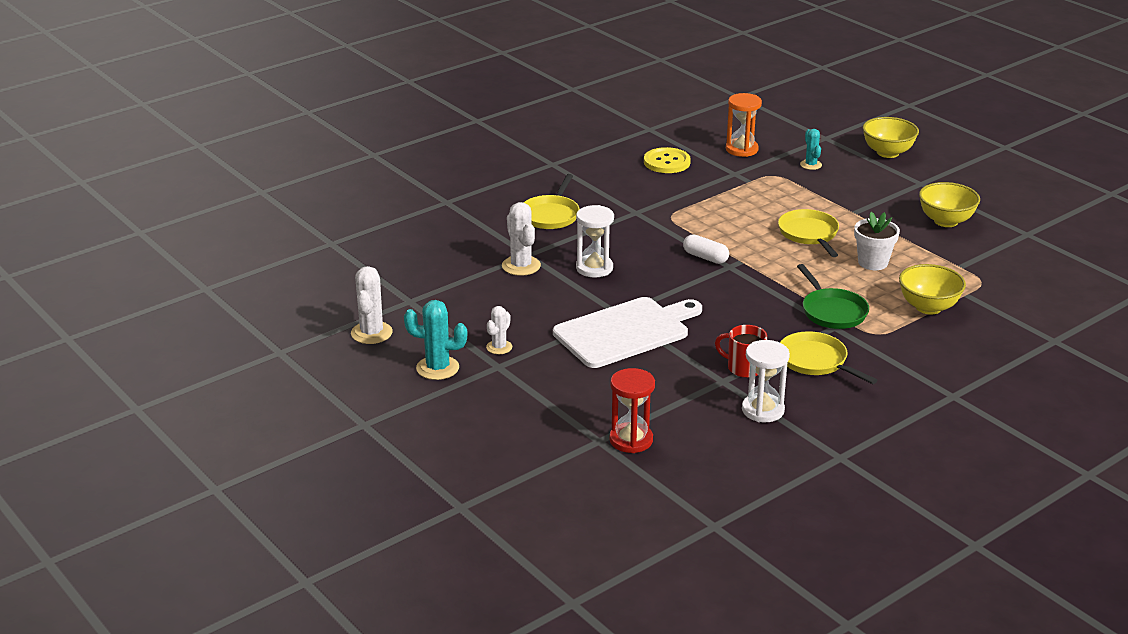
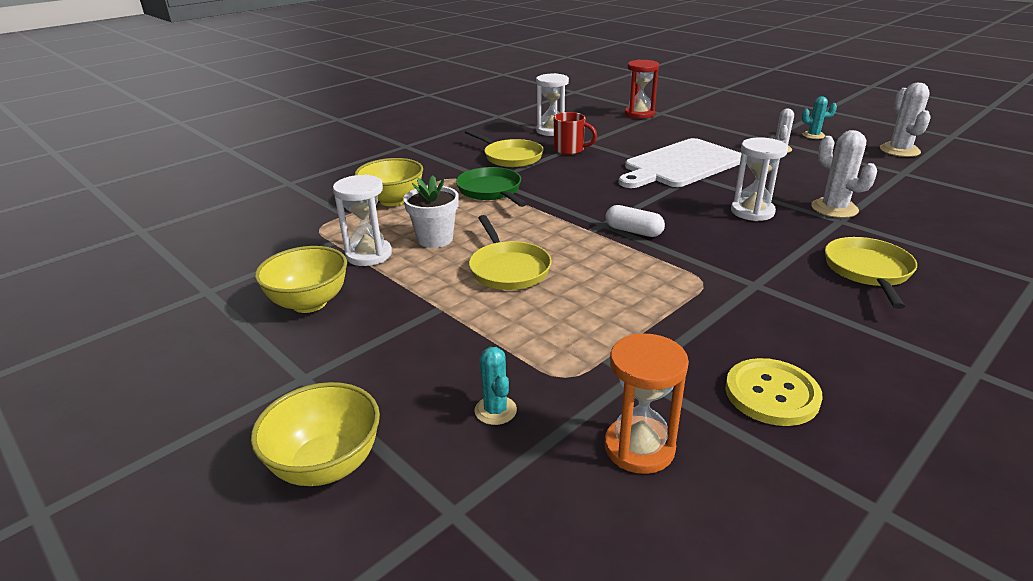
camera: 175 degrees right, 0 degrees up
(437, 368) = (813, 135): turquoise cactus -> turquoise cactus, size x0.62
(922, 253) = (369, 255): none -> white hourglass

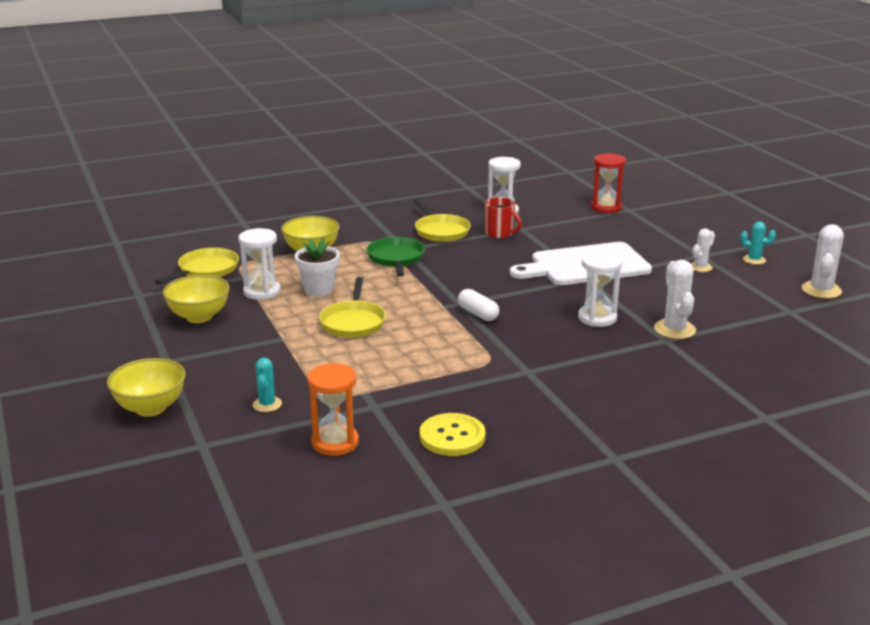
camera: 20 degrees right, 5 degrees down
(868, 271) = (631, 381): yellow pan -> yellow pan (205, 270)

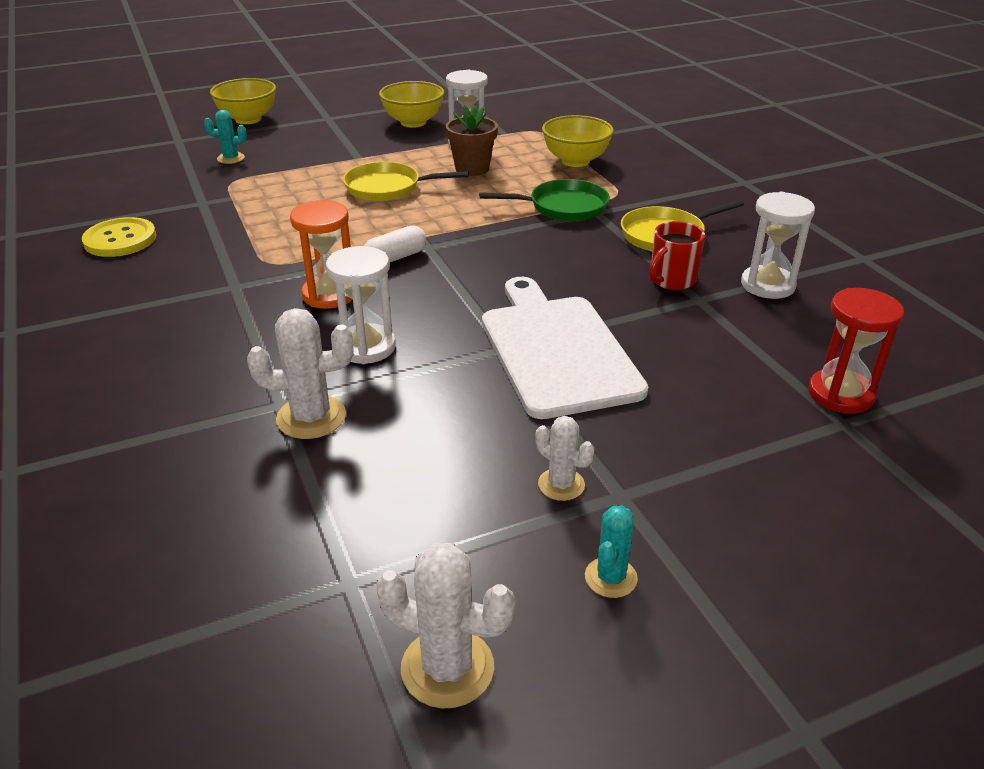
camera: 90 degrees right, 10 degrees up
(205, 270) = (521, 117): yellow pan -> none
(319, 289) = (472, 168): white flower pot -> brown flower pot
(335, 443) = (147, 187): orange hourglass -> orange hourglass (329, 295)

